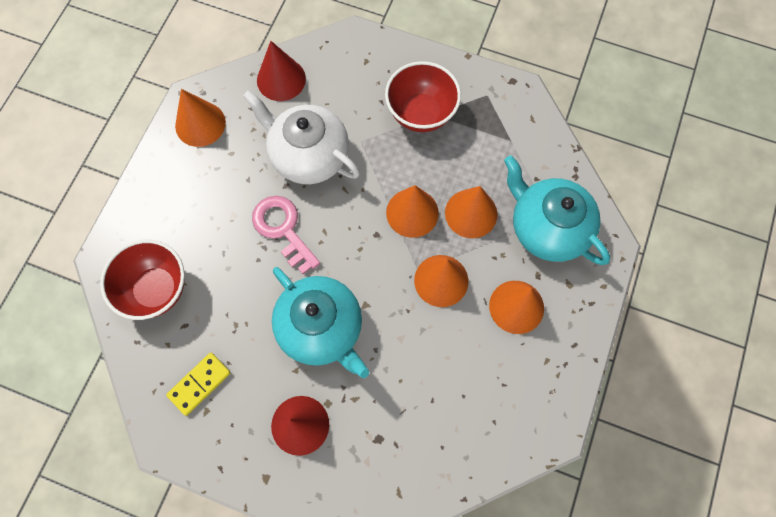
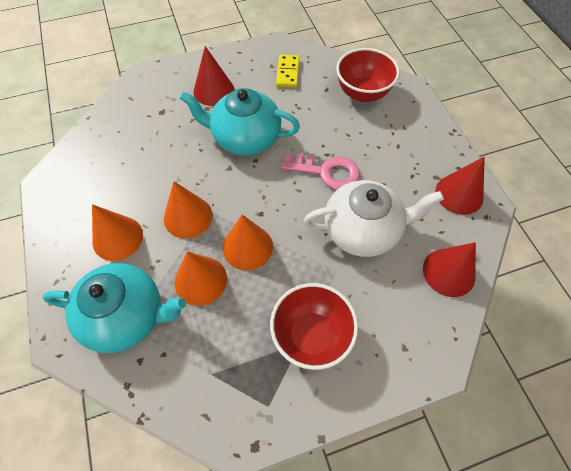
camera: 140 degrees right, 10 degrees down
(200, 124) = (459, 194): orange cone -> red cone

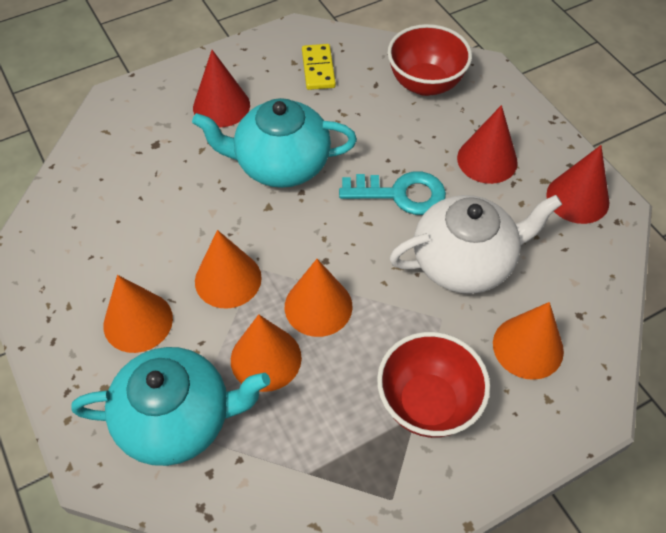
camera: 10 degrees left, 5 degrees down
(326, 172) = (400, 194): pink key -> turquoise key
(397, 304) = (528, 347): none -> orange cone
(449, 272) = (584, 297): red cone -> red cone (487, 160)

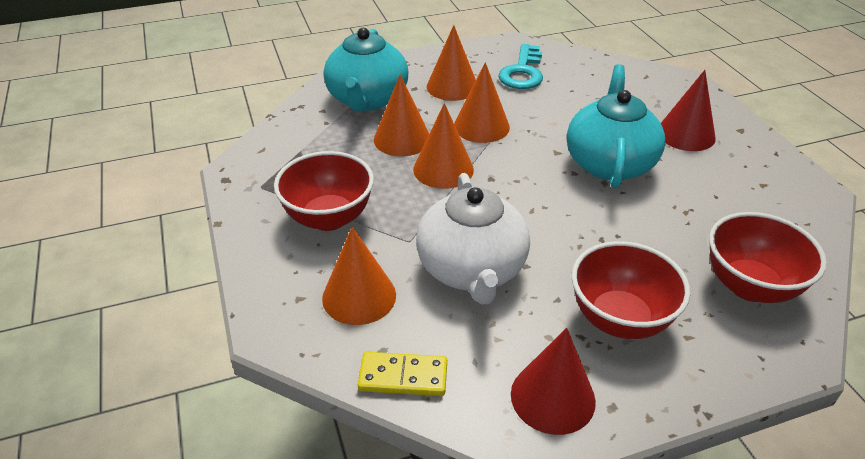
camera: 100 degrees right, 15 degrees down
(318, 69) = (756, 201): yellow domino -> yellow domino (403, 377)
(400, 194) = (568, 237): turquoise key -> turquoise key (522, 72)
(487, 160) = (619, 319): red cone -> red bowl

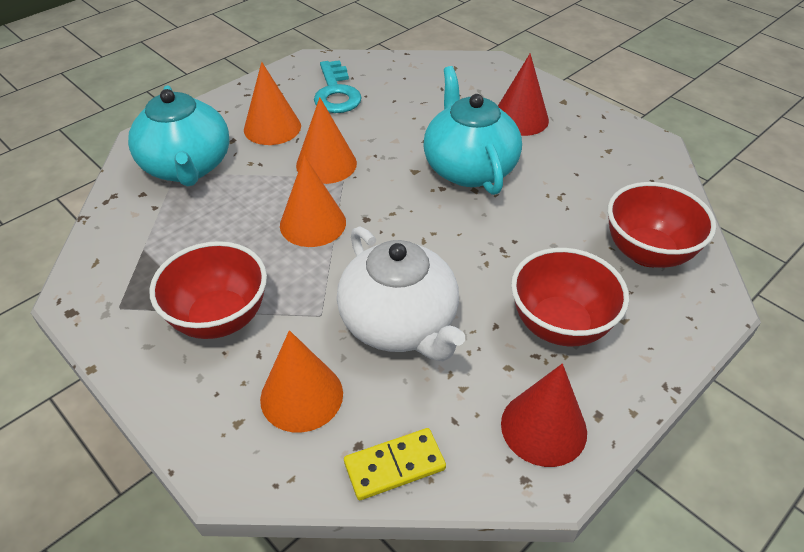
camera: 25 degrees left, 5 degrees up
(402, 139) = (251, 202): orange cone -> none

